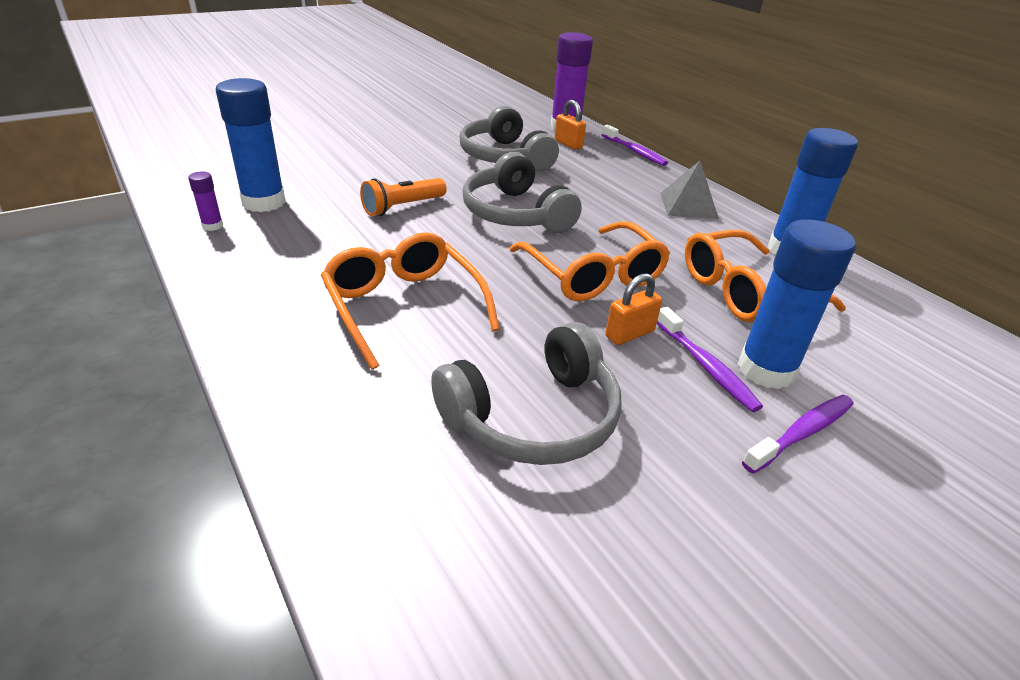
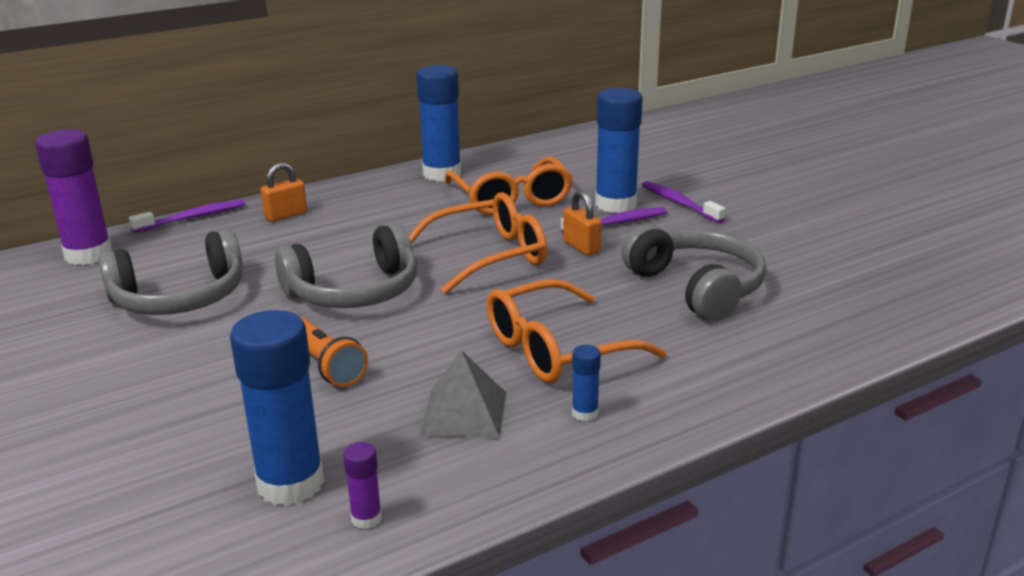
camera: 85 degrees left, 10 degrees down
(292, 315) = (585, 413): none -> blue glue stick
(568, 144) = (150, 255): orange padlock -> orange padlock (286, 215)
(688, 205) = (347, 203): grey pyramid -> grey pyramid (464, 413)

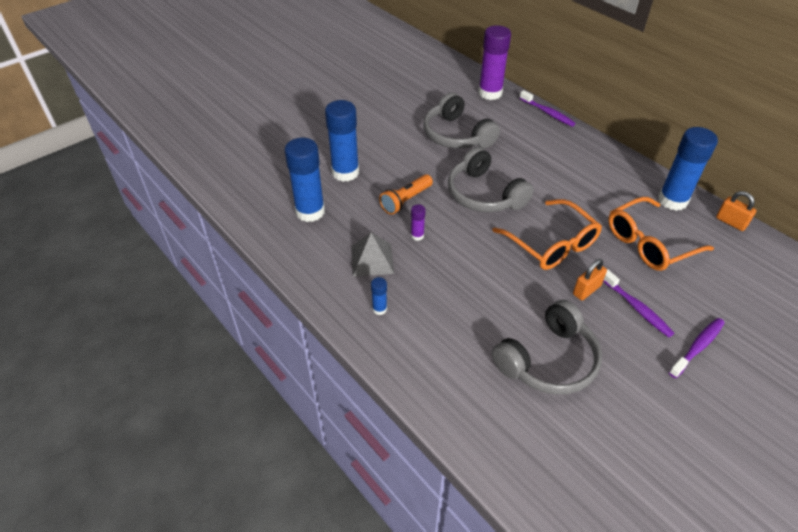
camera: 80 degrees right, 20 degrees up
(286, 215) = (568, 145): orange padlock -> orange padlock (731, 222)
(366, 518) = (288, 240): purple glue stick -> purple glue stick (417, 236)
(556, 349) = (443, 290): orange glasses -> none
(615, 204) = (671, 305): blue glue stick -> blue glue stick (345, 172)

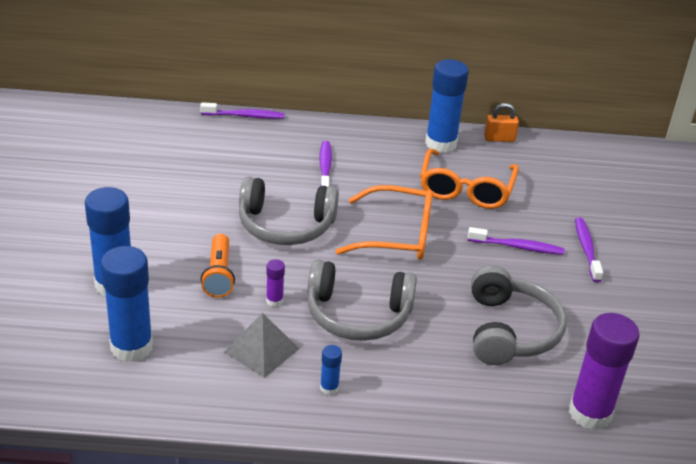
camera: 50 degrees left, 10 degrees down
(456, 135) = (184, 182): grey headphones -> grey headphones (358, 314)
(490, 93) = (162, 122): purple glue stick -> purple glue stick (590, 413)
(559, 172) = (325, 168): none -> purple toothbrush
(586, 290) = (468, 256): orange padlock -> none

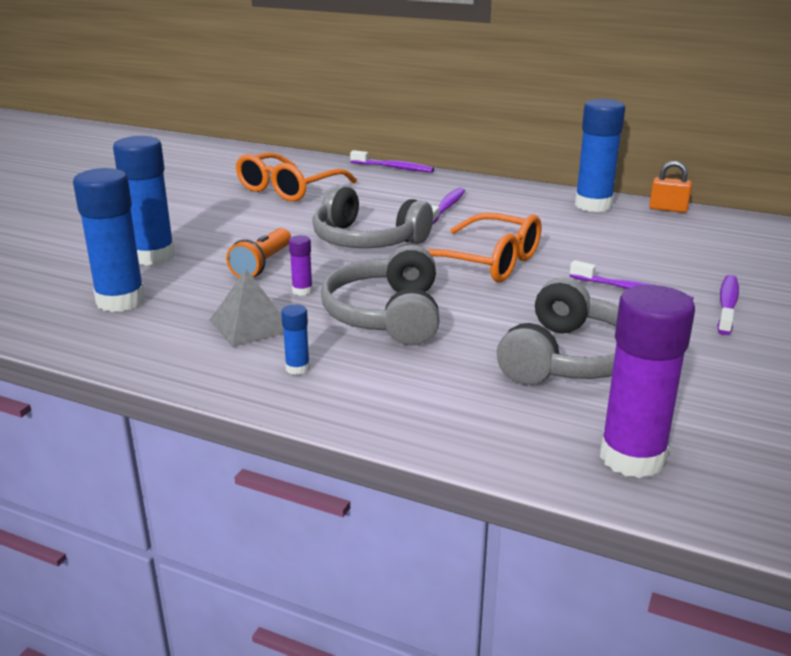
camera: 25 degrees right, 10 degrees down
(358, 314) = (386, 315): grey headphones -> grey headphones turned 60 degrees clockwise
(466, 189) = (598, 240): orange glasses -> orange glasses (288, 189)

